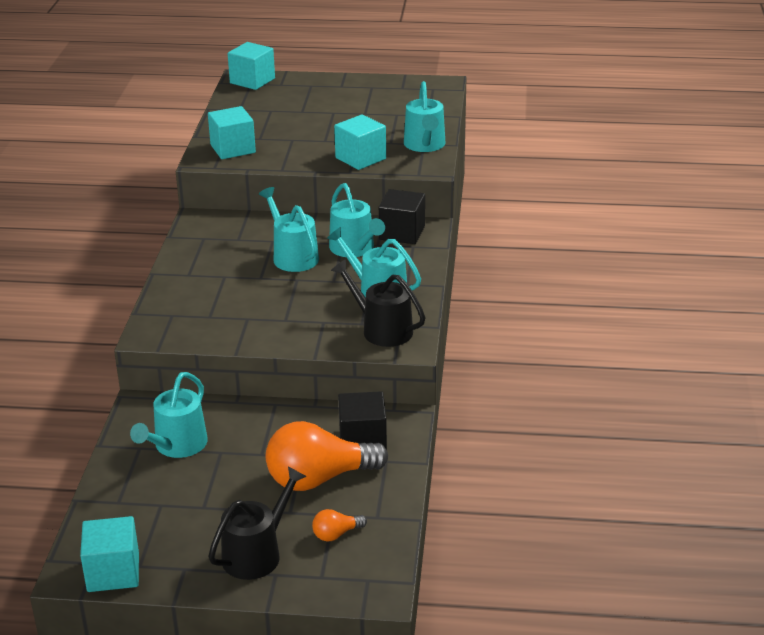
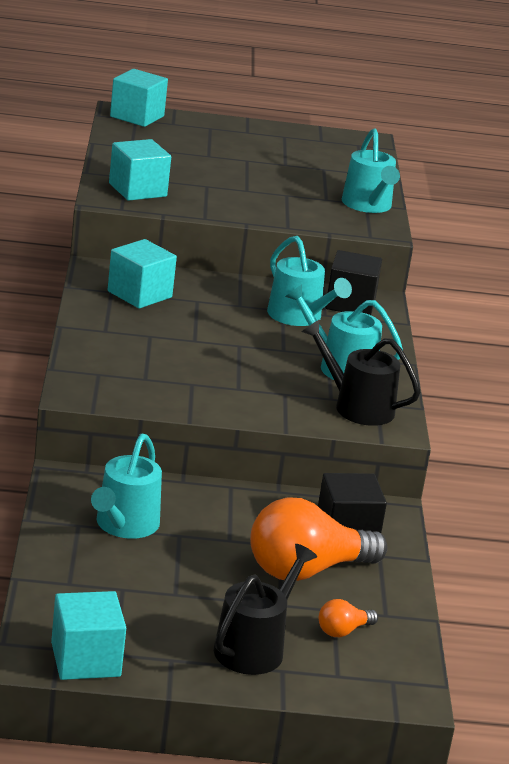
camera: 10 degrees left, 5 degrees down
(293, 256) = (227, 320): turquoise watering can -> none
(360, 158) = (296, 213): turquoise cube -> turquoise cube (139, 294)

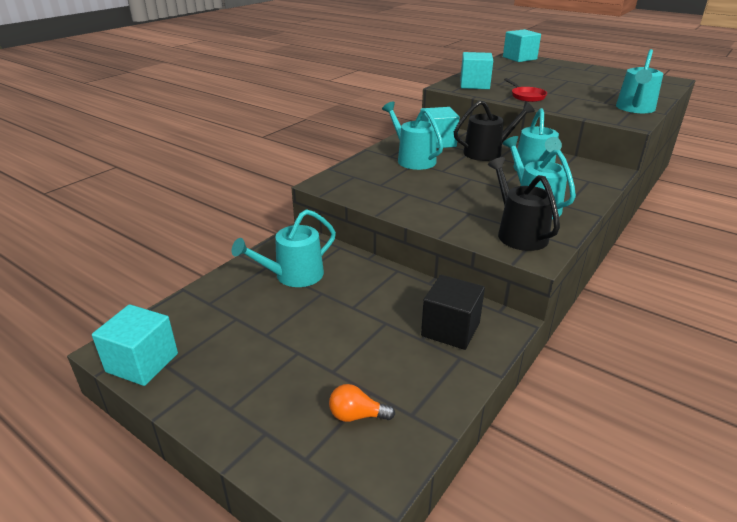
camera: 40 degrees right, 5 degrees up
(141, 330) = (413, 159): none -> turquoise watering can
(227, 203) = (526, 96): none -> red pan
(254, 647) = (268, 401): black watering can -> black watering can (487, 152)
(306, 570) = (384, 349): orange light bulb -> none
(350, 304) = (584, 170): black cube -> none

